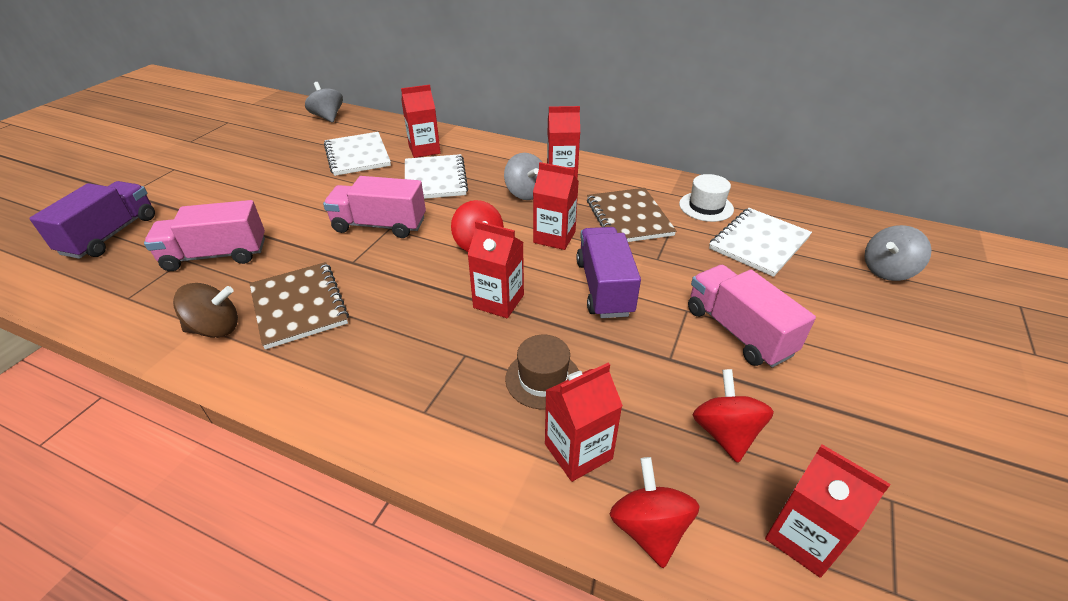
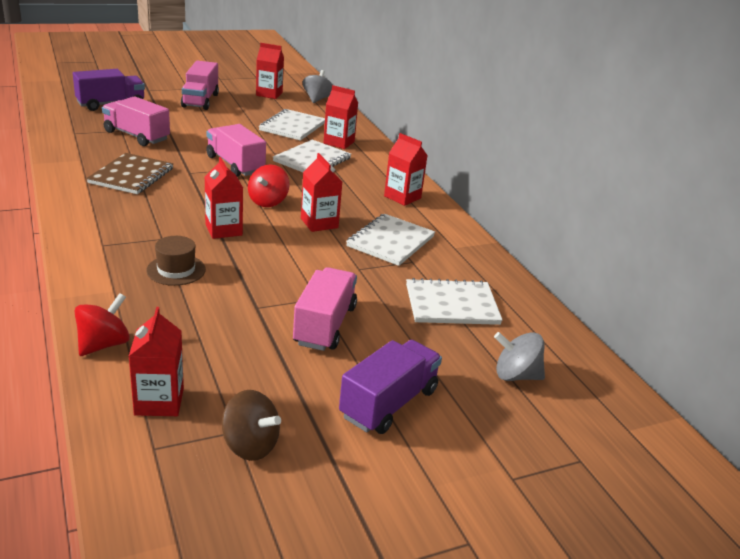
camera: 40 degrees right, 10 degrees down
(214, 175) = (200, 100): none -> pink truck
(215, 328) = (84, 164): brown spinning top -> brown spinning top (250, 445)
(526, 193) = (352, 194): grey spinning top -> none
(578, 451) = (133, 302): red carton -> red carton (269, 94)
(604, 288) = (293, 260): purple truck -> purple truck (389, 403)
(629, 217) = (390, 241): brown notebook -> white notebook
(706, 207) = (462, 267): white hat -> none
(725, 433) = (213, 348): red spinning top -> none

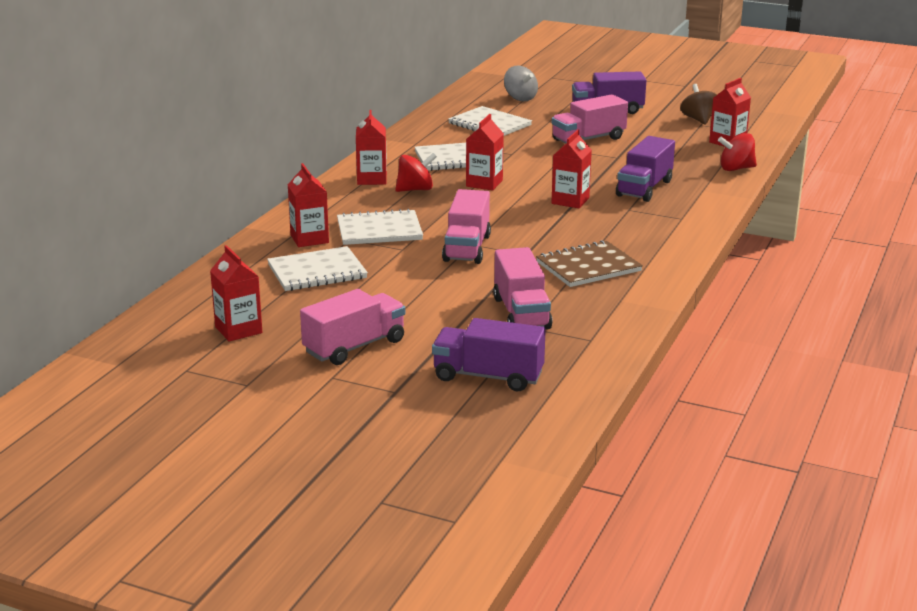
camera: 130 degrees left, 5 degrees down
(176, 270) = (644, 188): brown hat -> purple truck
(268, 201) = (496, 209): red spinning top -> red spinning top (415, 189)
(317, 99) = (195, 301): grey spinning top -> none

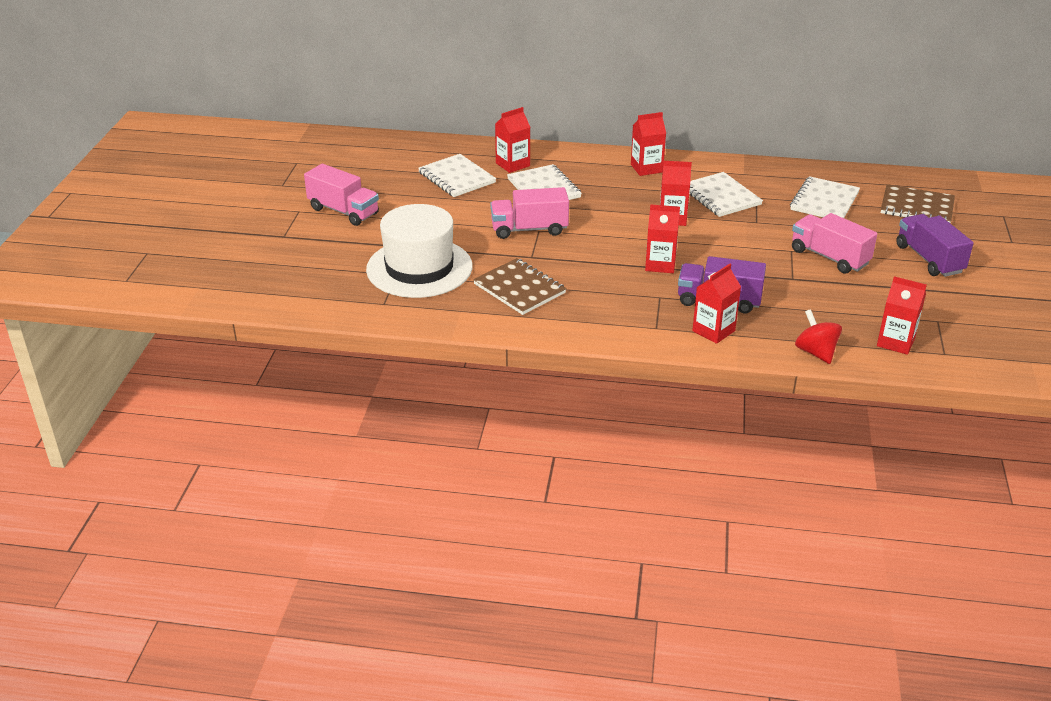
camera: 75 degrees right, 10 degrees up
(238, 330) = (355, 168): red carton -> red carton (713, 331)
(415, 189) = (637, 190): red spinning top -> none
(488, 376) = (313, 267): purple truck -> none
(520, 98) = (917, 207): grey spinning top -> brown notebook
(521, 313) = (419, 268): pink truck -> white hat
(698, 119) = (953, 318): brown spinning top -> none

